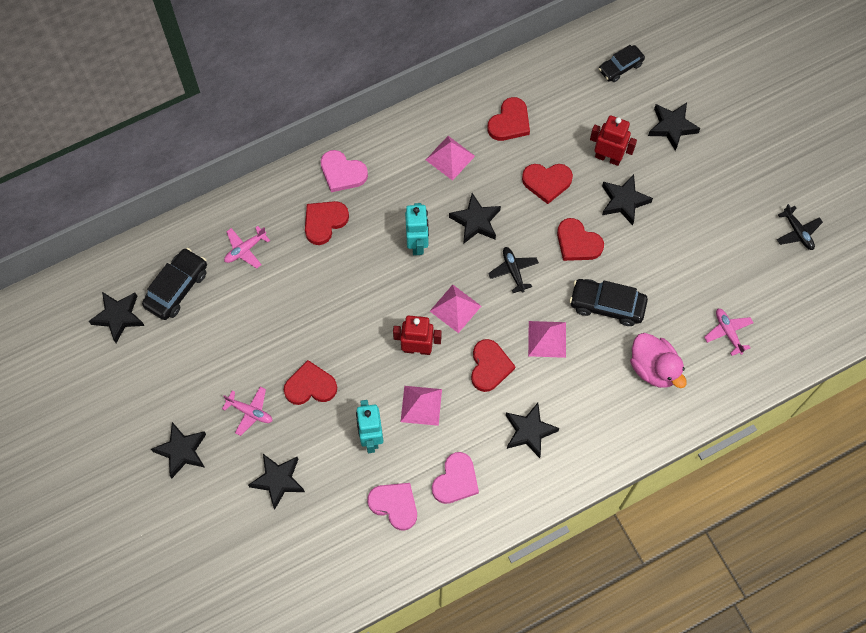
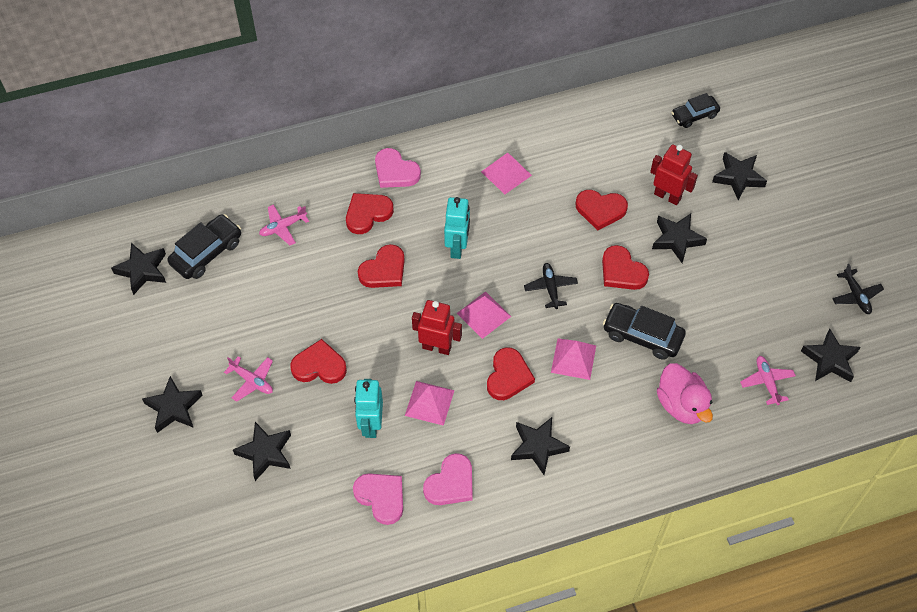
camera: 10 degrees right, 10 degrees down
(476, 221) = (521, 236): black star -> black star (830, 360)
(509, 122) = (573, 150): red heart -> red heart (384, 270)

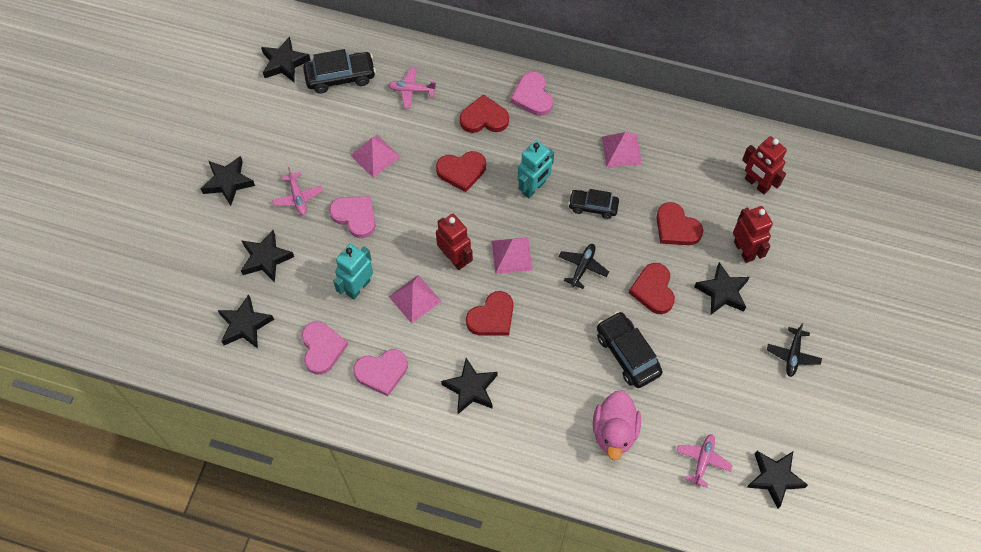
camera: 35 degrees right, 5 degrees up
(319, 366) = (355, 216): red heart -> pink heart
(573, 358) = (555, 336): pink pyramid -> pink pyramid (375, 156)
(635, 137) = (756, 184): none -> red robot
(694, 115) = (825, 195): black car -> black car (593, 206)
(738, 177) = (821, 272): black star -> black star (245, 325)
(856, 295) = (844, 439): black plane -> black plane (792, 355)

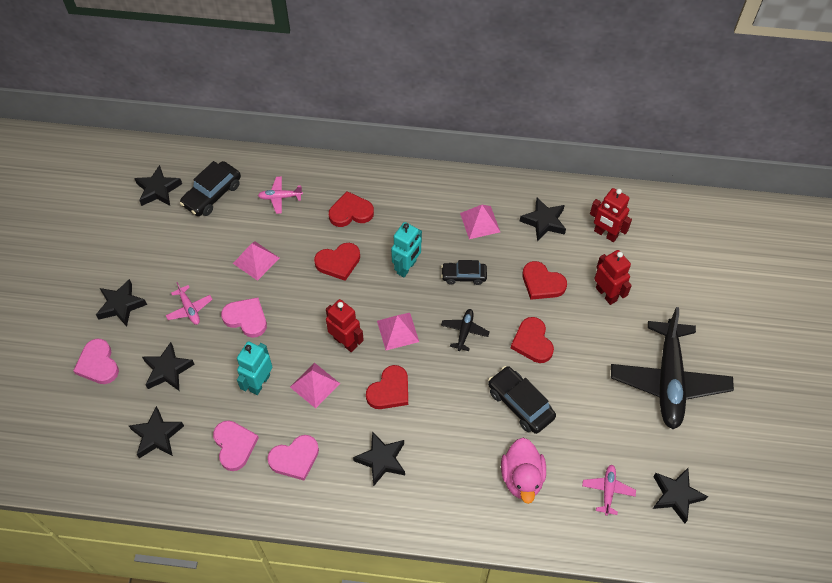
camera: 10 degrees left, 5 degrees down
(340, 77) = (212, 194): black car -> black car turned 150 degrees clockwise
(532, 96) = (391, 187): pink heart -> pink heart (98, 364)
(722, 292) = (594, 334): black star -> black star (544, 222)
(792, 355) = (668, 380): black plane -> black plane, size x2.40

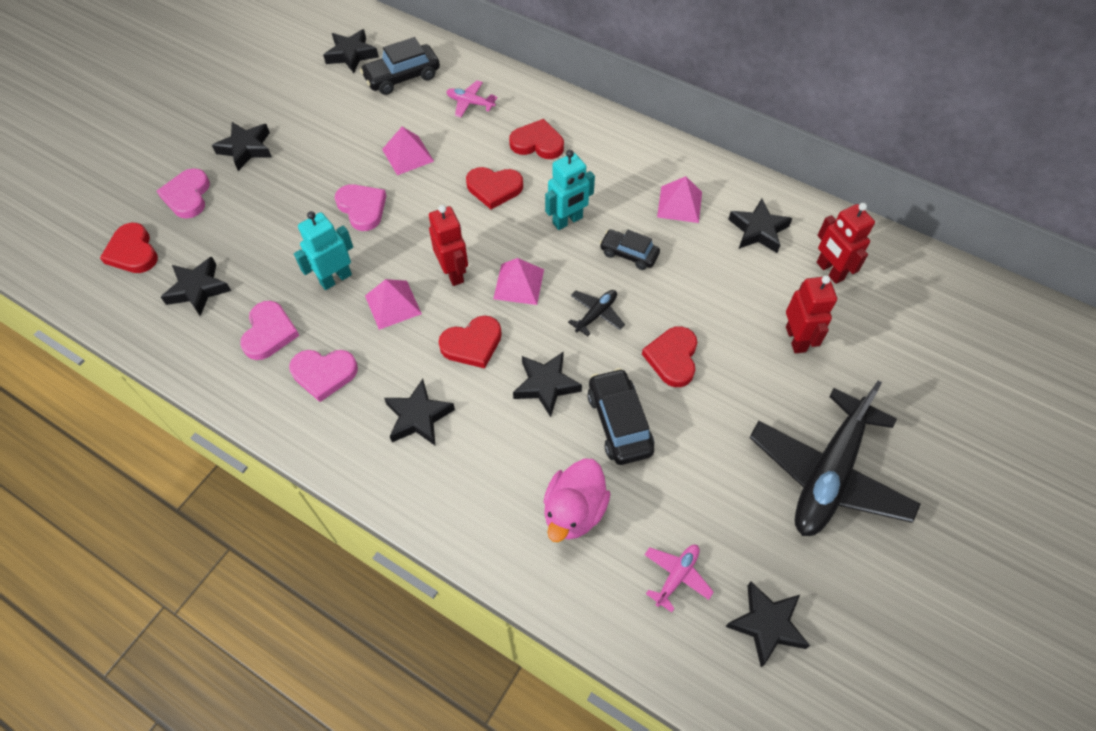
camera: 25 degrees right, 0 degrees up
(168, 370) = (251, 228): black star -> black star (546, 385)
(189, 309) = (310, 177): pink plane -> none
(542, 283) = (720, 296): red heart -> red heart (133, 252)

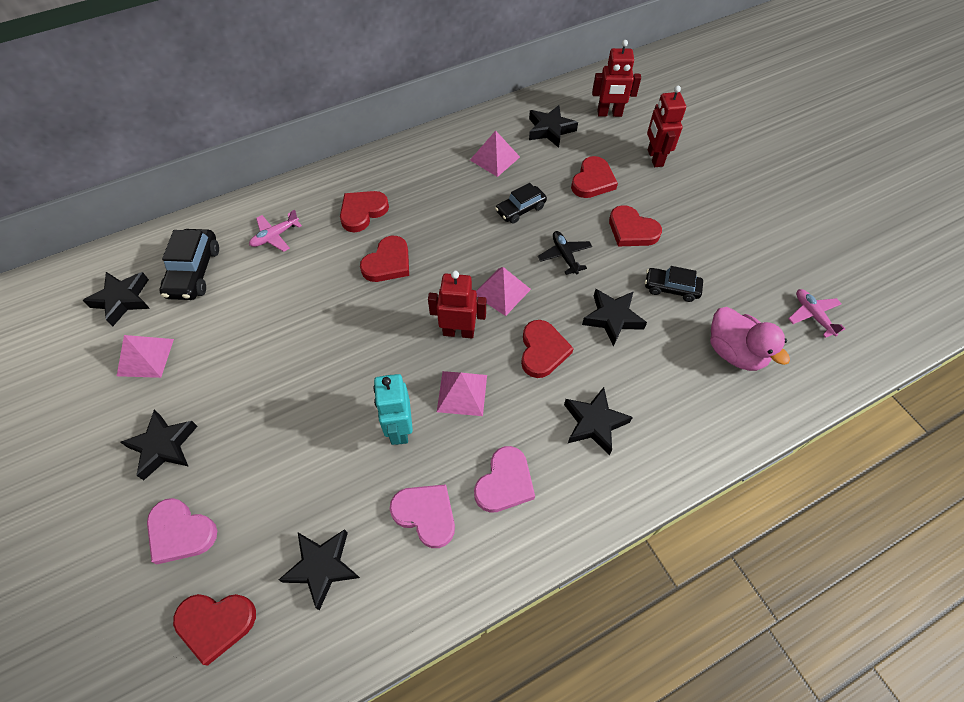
camera: 60 degrees left, 0 degrees up
(362, 208) = (331, 372): pink heart -> none
(408, 155) = (296, 308): pink pyramid -> pink pyramid (145, 357)
(568, 221) = (460, 230): turquoise robot -> none
(619, 423) = (671, 288): black car -> black car, size x0.67
(715, 297) = (592, 181): none -> red heart
(766, 625) = (866, 284): black star -> none
(796, 339) = (654, 158): red robot -> red robot turned 120 degrees counterclockwise
(828, 474) = (768, 196): black plane -> none

